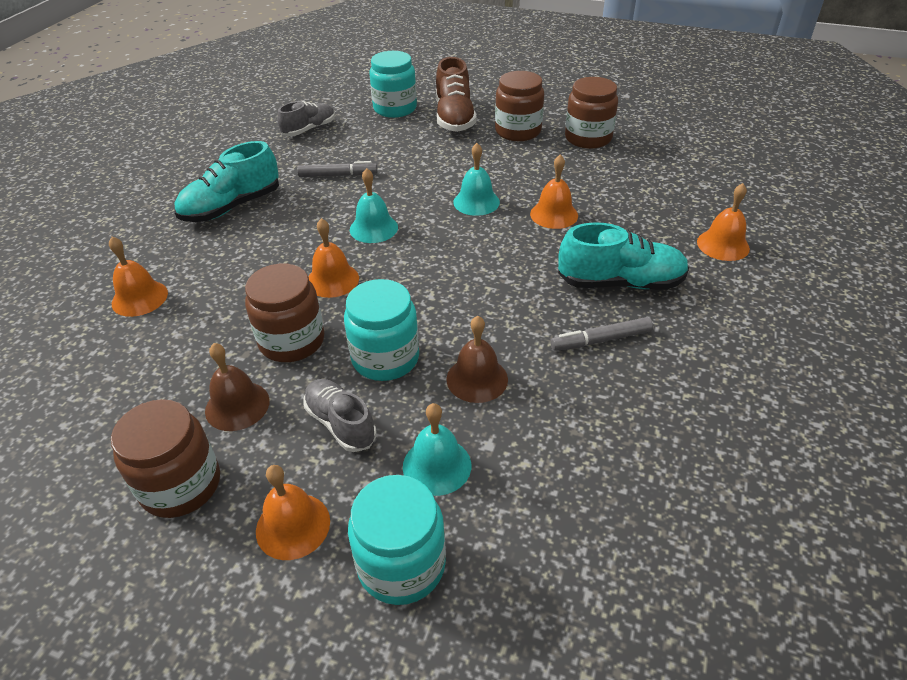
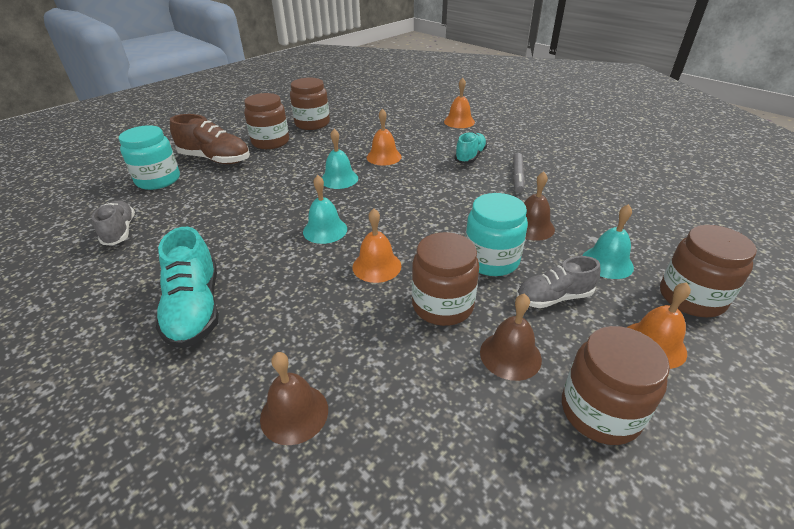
camera: 65 degrees left, 5 degrees down
(139, 298) = (294, 413): orange bell -> brown bell
(338, 175) = (224, 231): grey marker -> none
(401, 564) = (691, 297): turquoise jar -> brown jar
(620, 283) = (470, 157): turquoise shoe -> turquoise shoe, size x0.66

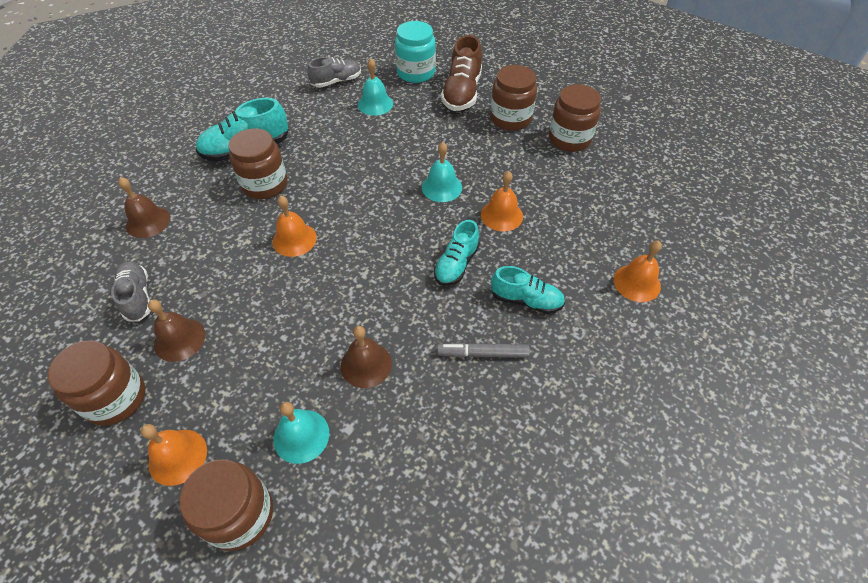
camera: 80 degrees right, 15 degrees up
(325, 230) = (347, 195): turquoise bell -> turquoise bell (375, 104)
(431, 179) = (456, 264): none -> turquoise shoe
(442, 305) = (241, 290): brown jar -> brown jar (265, 184)
(491, 260) = (304, 325): turquoise jar -> none
(553, 297) = (246, 377): grey shoe -> grey shoe (137, 297)

